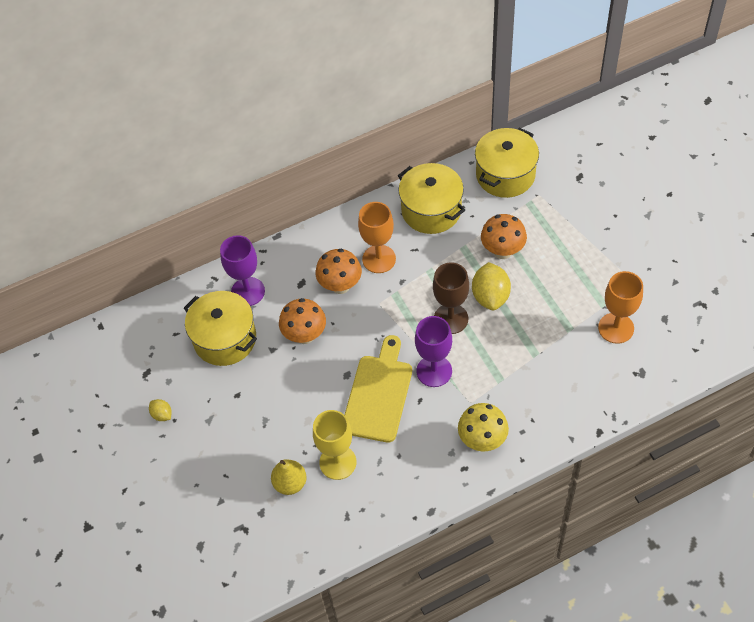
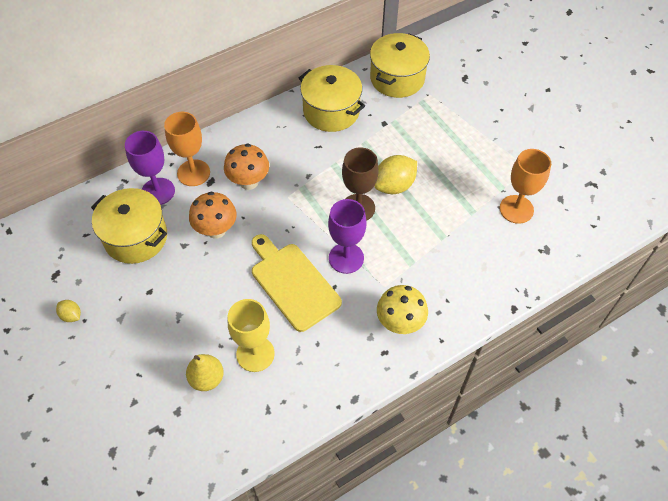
camera: 10 degrees left, 0 degrees up
(379, 259) = (284, 156): orange goblet -> orange goblet (193, 173)
(379, 394) = (293, 283): yellow cutting board -> yellow cutting board turned 45 degrees counterclockwise
(490, 296) = (394, 186): yellow lemon -> yellow lemon turned 60 degrees clockwise
(502, 251) = (401, 144): orange mushroom -> none

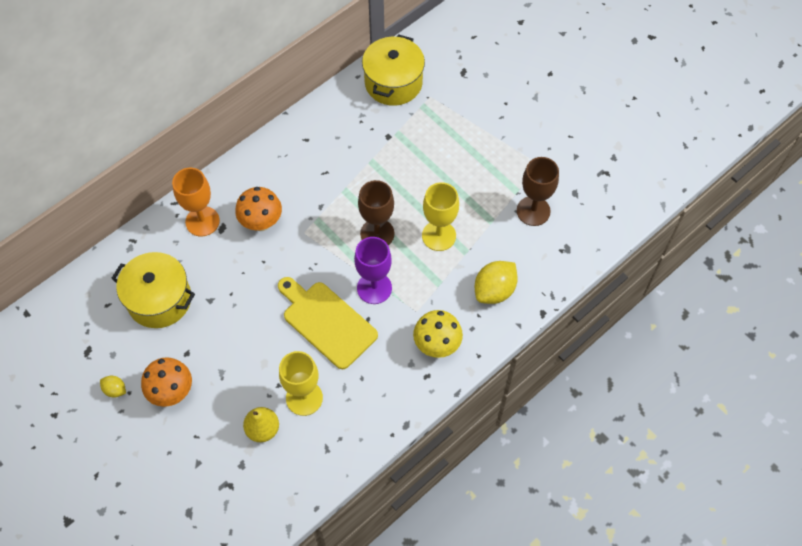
camera: 10 degrees left, 5 degrees up
(158, 191) = (170, 247): purple goblet -> none
(216, 230) = (239, 279): orange mushroom -> orange mushroom (172, 392)
(331, 111) = (331, 131): yellow pot -> none
(394, 186) = (409, 204): yellow lemon -> yellow lemon (494, 290)
(418, 218) = (439, 236): none -> yellow goblet
(516, 209) = (533, 211): orange goblet -> brown goblet

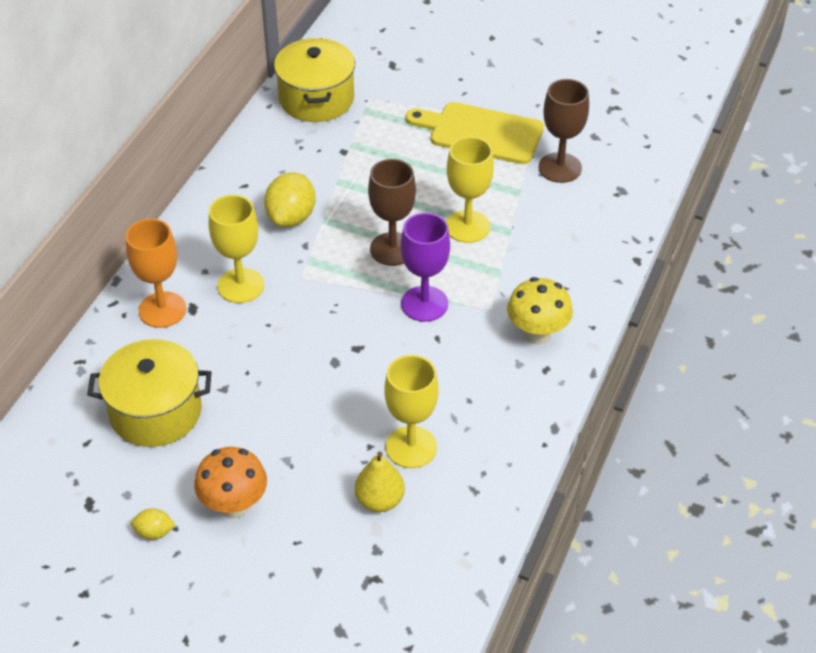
camera: 25 degrees left, 15 degrees down
(261, 222) = (240, 286): orange mushroom -> yellow goblet
(326, 322) = (388, 358): yellow cutting board -> yellow cutting board (480, 133)
(494, 290) = (567, 257): yellow lemon -> yellow lemon (291, 217)

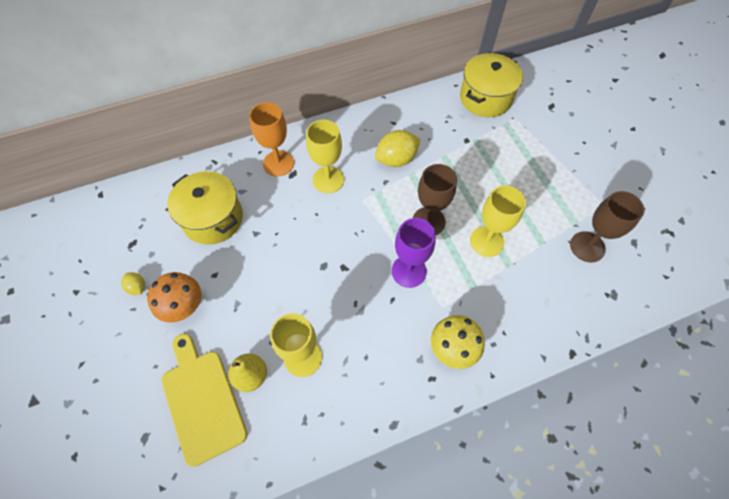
camera: 45 degrees right, 15 degrees up
(480, 133) = (560, 186): yellow cutting board -> yellow cutting board (202, 400)

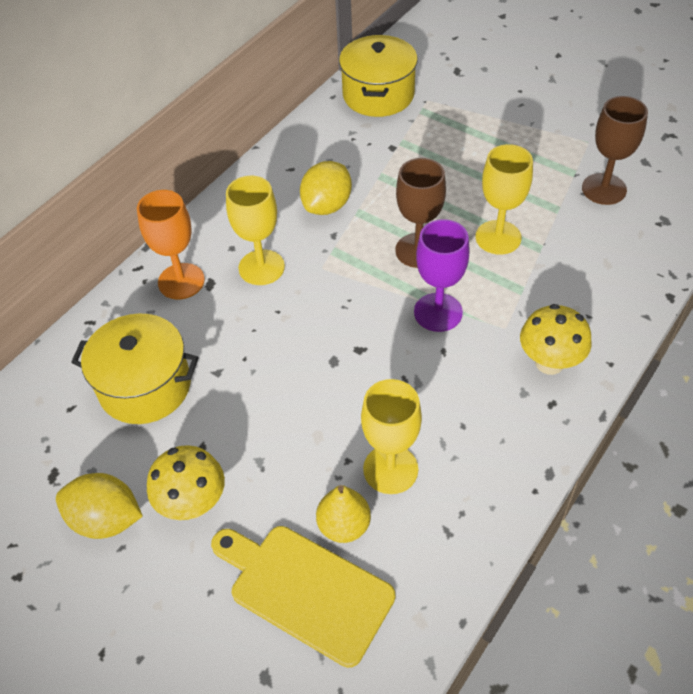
camera: 30 degrees left, 10 degrees down
(137, 287) = (106, 519): yellow lemon -> yellow lemon, size x1.95
(185, 307) = (193, 504): orange mushroom -> yellow mushroom

